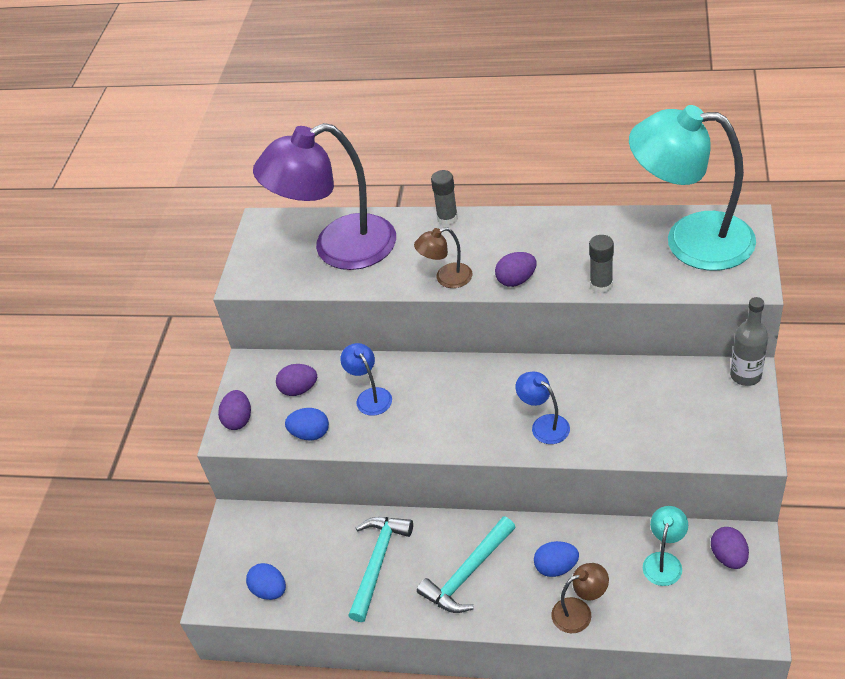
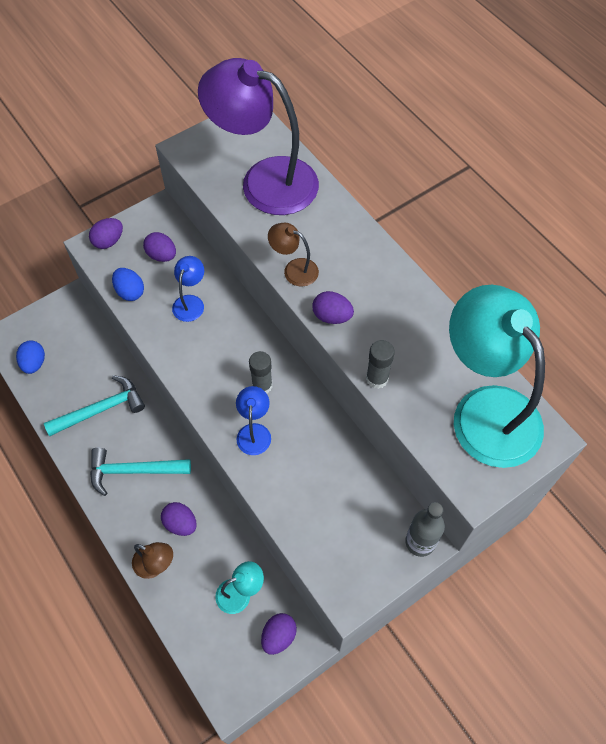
camera: 40 degrees right, 15 degrees up
(447, 218) = (356, 225): grey glue stick -> grey glue stick (262, 385)
(556, 567) = (180, 523): blue egg -> purple egg

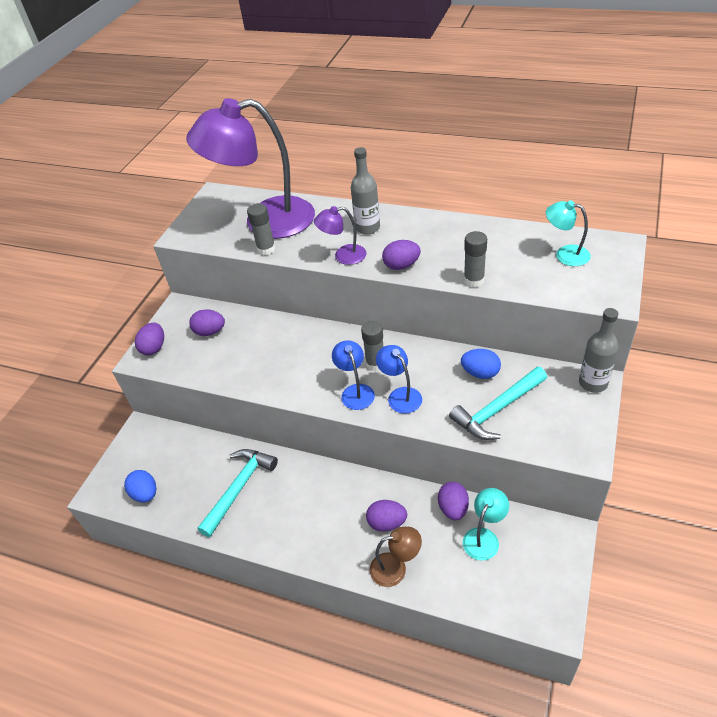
camera: 30 degrees left, 15 degrees down
(130, 292) = (205, 369): blue egg -> blue egg (480, 373)
(134, 471) = (310, 513): turquoise hammer -> turquoise hammer (498, 409)
(190, 302) = (264, 347): blue lamp -> blue lamp (355, 391)
(239, 215) = (266, 249): none -> grey glue stick
(278, 636) = (544, 545): purple egg -> purple egg (453, 508)
(294, 269) = (343, 256): brown lamp -> purple lamp
(343, 251) = (367, 228): none -> grey bottle
(485, 410) = (565, 254): turquoise lamp -> turquoise lamp, size x0.43

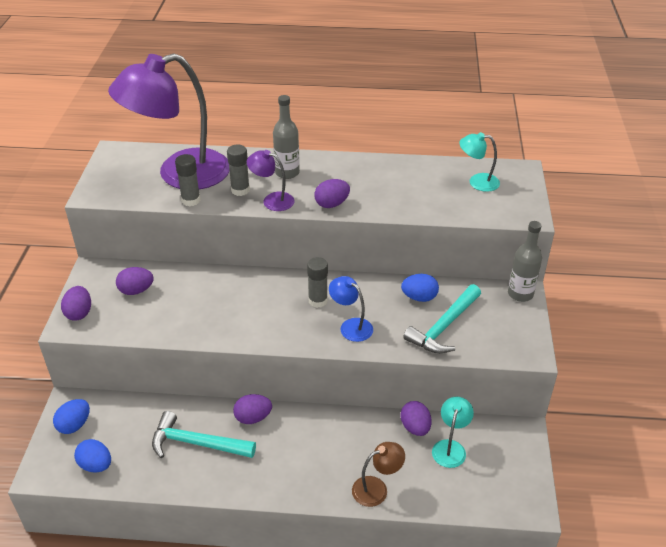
camera: 20 degrees left, 5 degrees down
(139, 451) = (74, 425): none -> blue egg
(239, 488) = (197, 443): turquoise hammer -> turquoise hammer turned 90 degrees counterclockwise
(343, 256) = (272, 200): purple lamp -> purple lamp turned 45 degrees clockwise
(355, 391) = (306, 328): blue lamp -> none
(387, 523) = (356, 450): purple egg -> purple egg (253, 418)
(474, 280) = (403, 211): grey glue stick -> grey glue stick (240, 190)

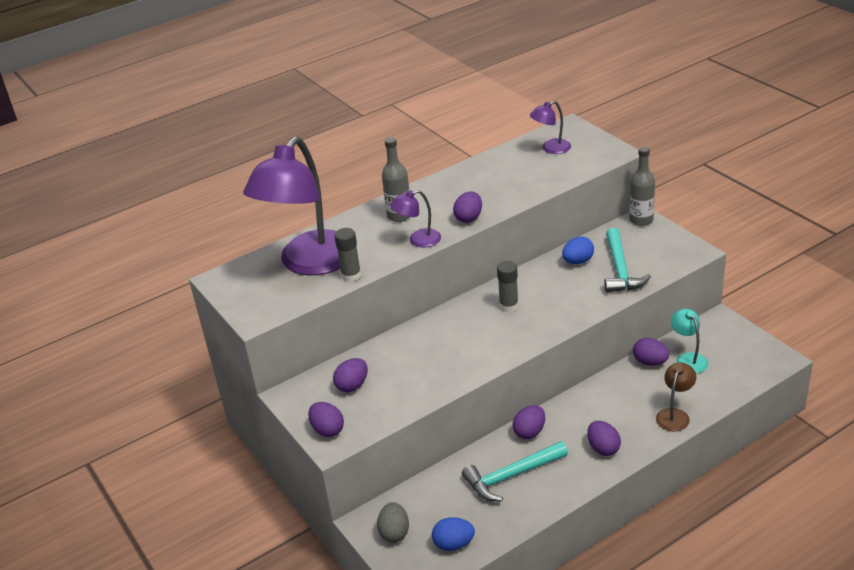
camera: 35 degrees left, 5 degrees down
(74, 425) = (394, 532): blue egg -> grey egg
(240, 190) = (381, 247): grey glue stick -> none
(286, 473) = (603, 448): none -> purple egg
(351, 326) = (556, 307): blue lamp -> none
(477, 182) = (551, 149): turquoise lamp -> purple lamp

